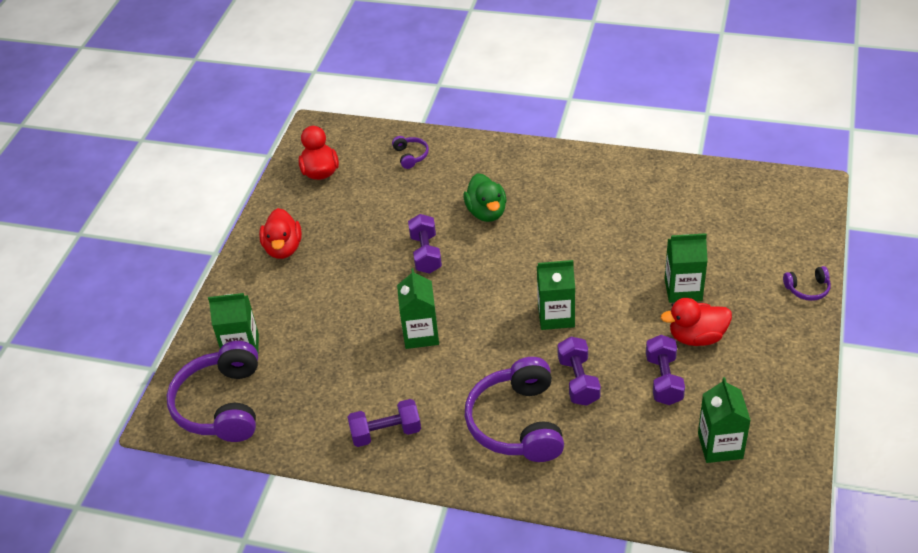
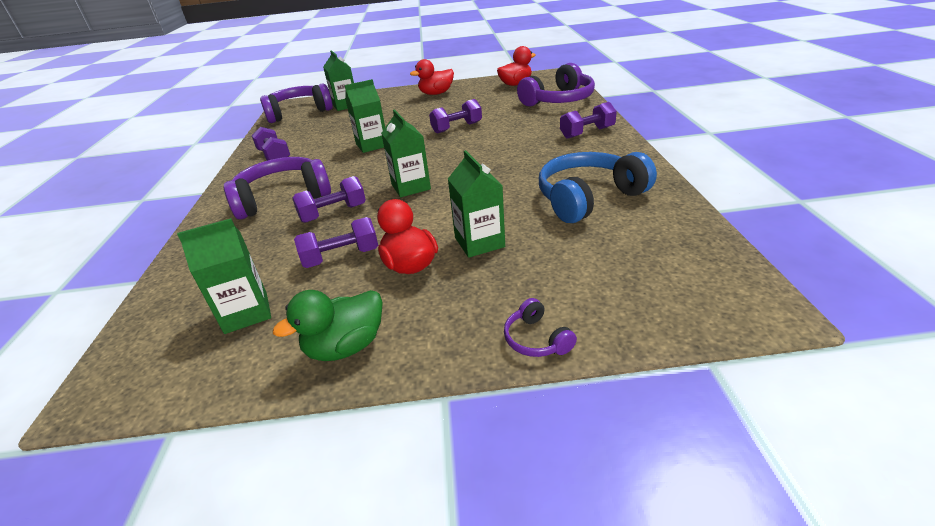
camera: 70 degrees right, 10 degrees down
(410, 156) = (559, 100): purple headphones -> purple headphones, size x2.25
(486, 212) = (519, 135): green duck -> green duck (346, 346)
(517, 166) = (587, 133): none -> purple dumbbell
(647, 209) = (588, 198): none -> blue headphones

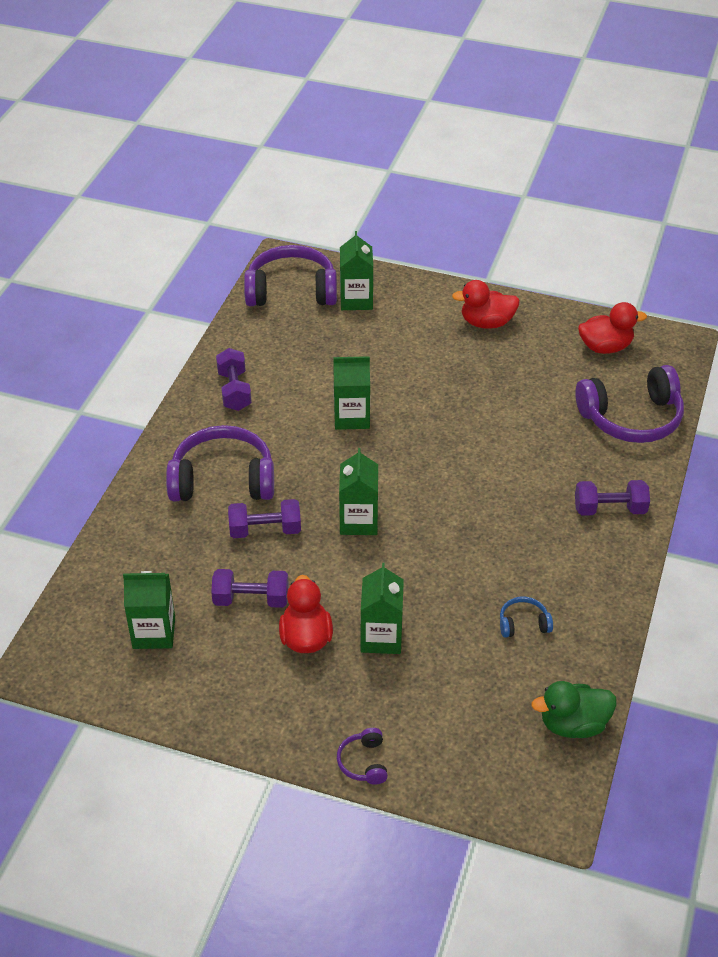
camera: 20 degrees right, 10 degrees up
(346, 346) = (220, 704): green duck -> green duck (573, 724)
(457, 128) = (467, 425): purple dumbbell -> none
(588, 198) = (523, 623): blue headphones -> blue headphones, size x0.44

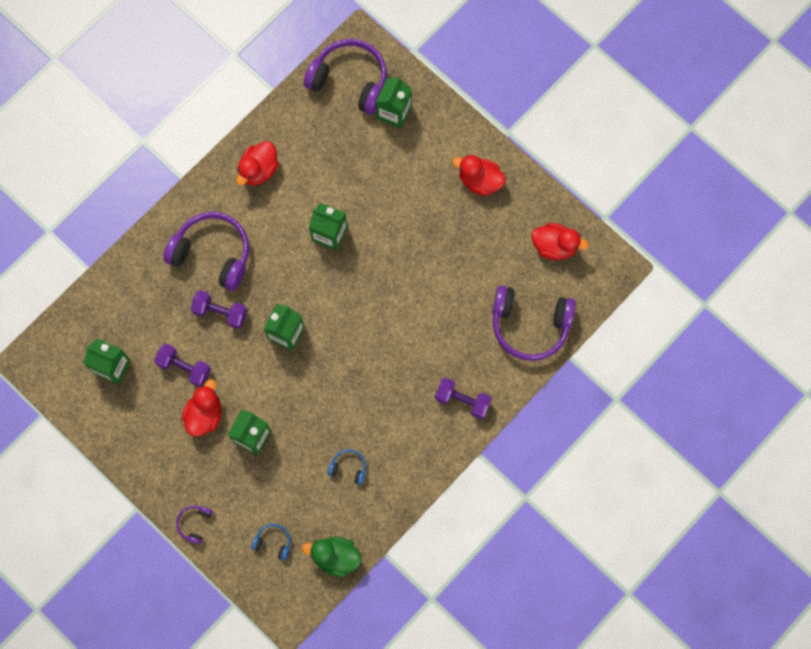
camera: 25 degrees right, 30 degrees up
(234, 390) = (258, 170): purple dumbbell -> red duck
(481, 741) = (273, 542): none -> blue headphones

